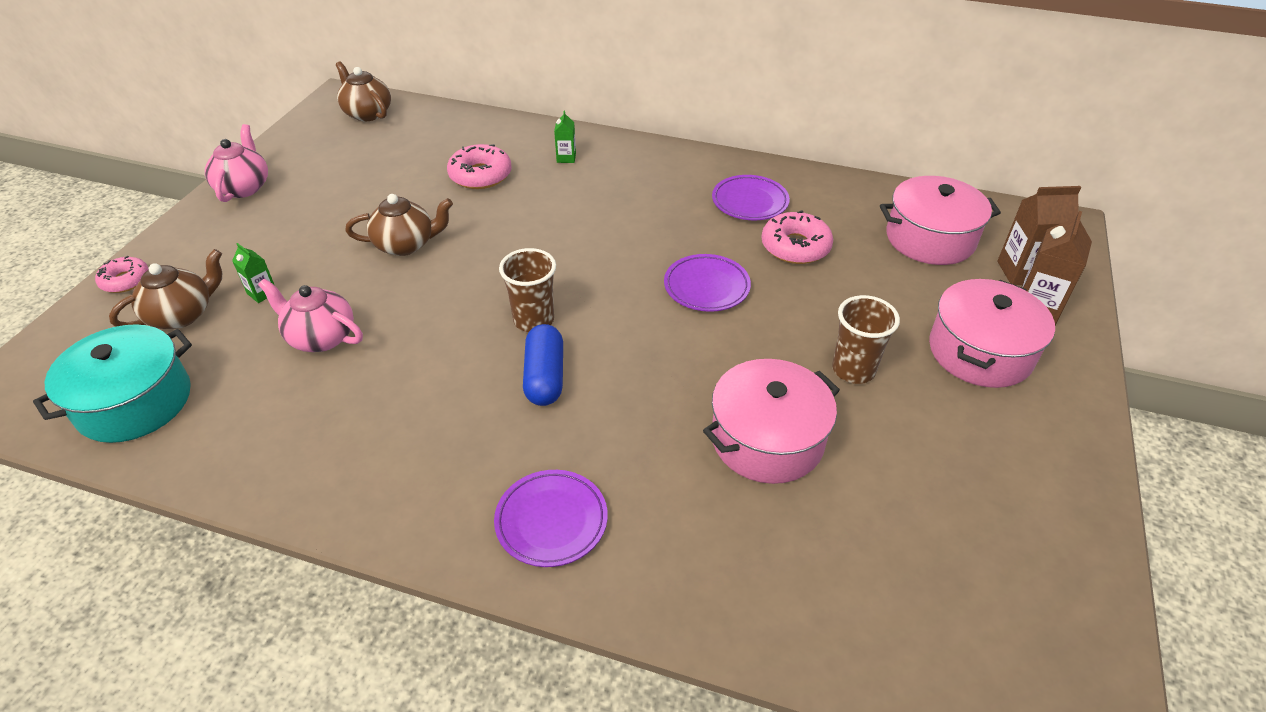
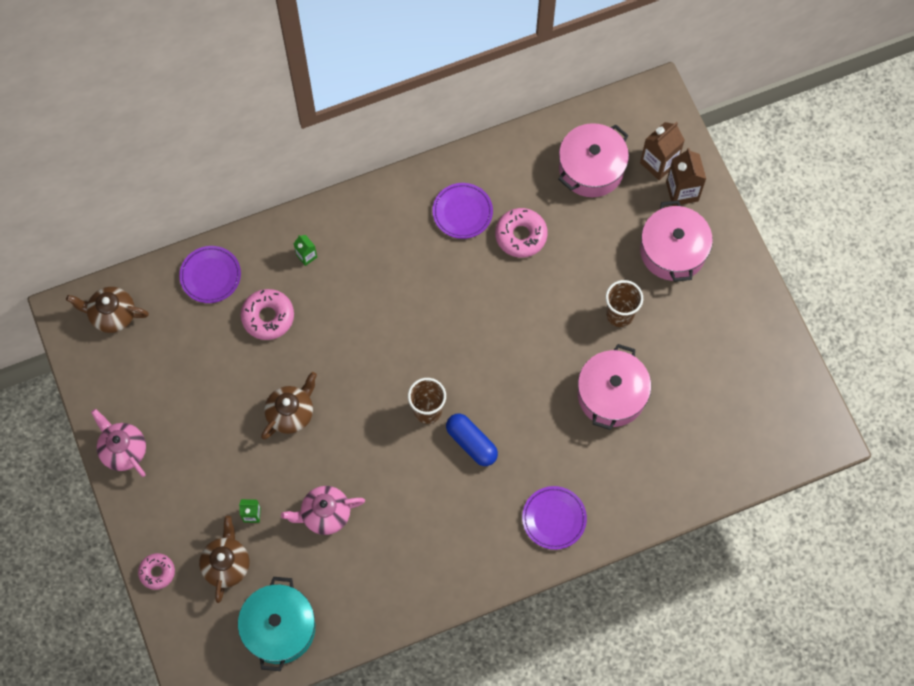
camera: 40 degrees left, 25 degrees up
(706, 287) = (498, 310): purple plate -> purple plate (210, 276)

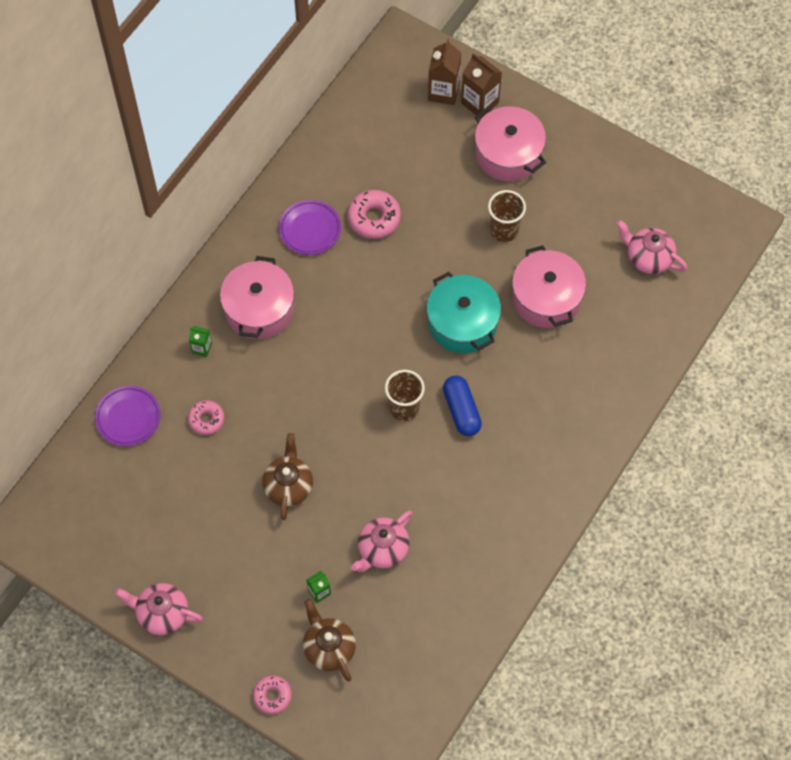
camera: 35 degrees left, 5 degrees down
(112, 315) = (63, 507): brown teapot -> none
(268, 317) = (206, 419): pink donut -> pink donut, size x0.65
(279, 628) = (415, 669): turquoise pot -> turquoise pot (462, 323)
(471, 443) = (461, 410): blue capsule -> blue capsule turned 60 degrees clockwise
(554, 518) = (576, 426): purple plate -> none
(591, 168) = (391, 129): pink pot -> pink pot (259, 309)
(723, 416) = (648, 258): none -> pink teapot

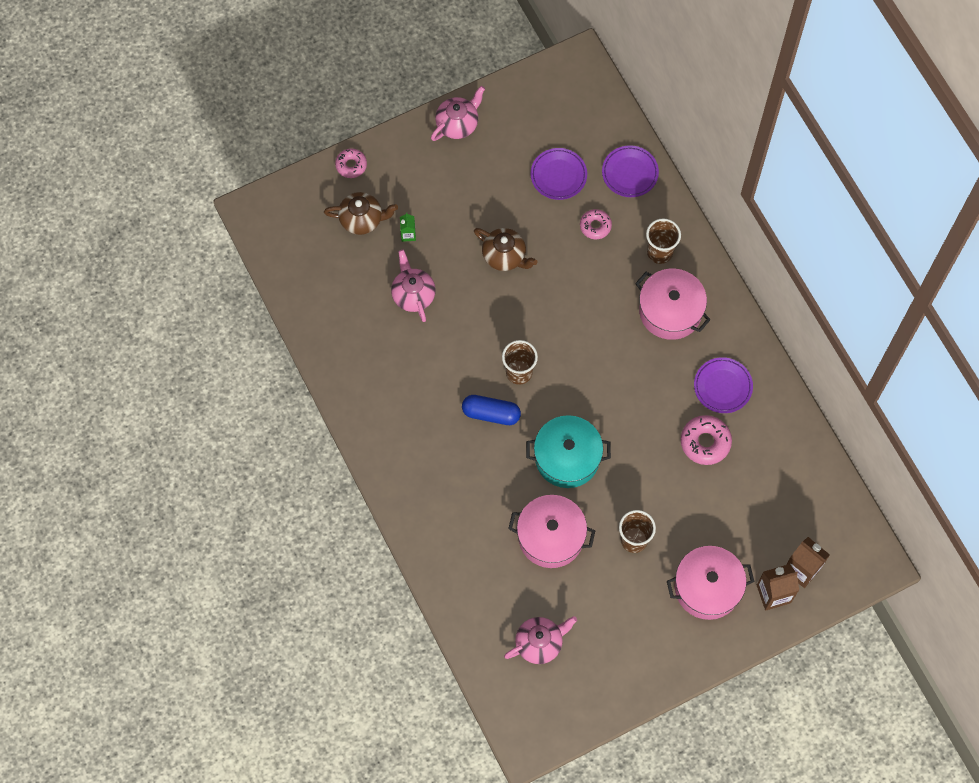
camera: 120 degrees right, 5 degrees up
(168, 483) = (558, 175): none -> purple plate
(201, 348) = (659, 252): green carton -> brown cup

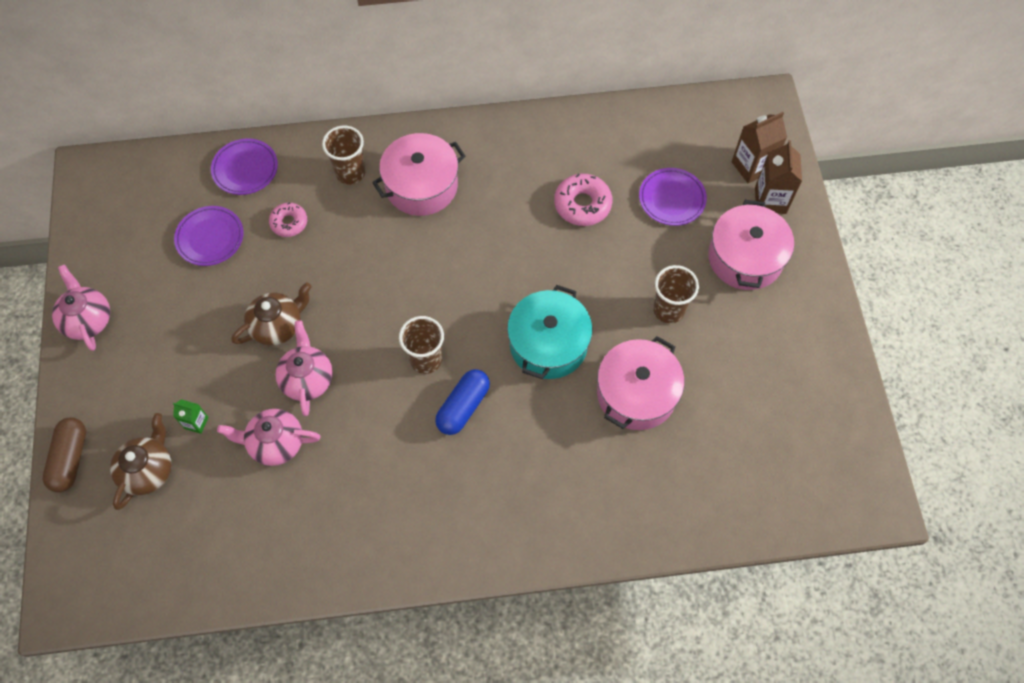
camera: 70 degrees left, 5 degrees down
(351, 165) = (70, 459): pink donut -> brown capsule
(540, 643) = (760, 449): pink teapot -> pink teapot (307, 379)
(722, 386) = (527, 167): purple plate -> purple plate (672, 199)

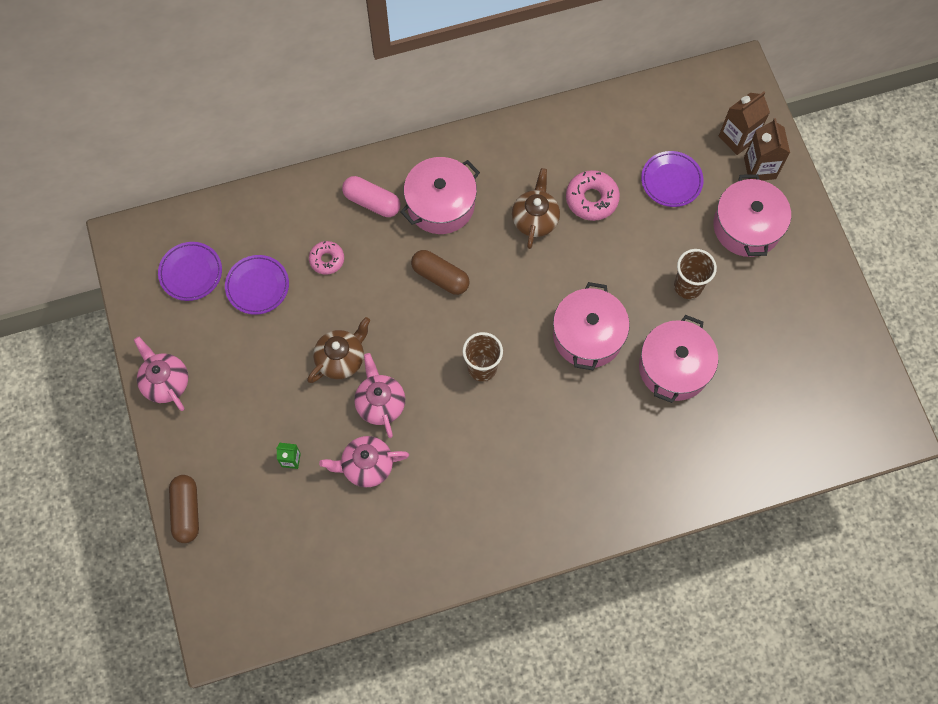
camera: 10 degrees left, 5 degrees up
(148, 470) = (259, 509): brown teapot -> brown teapot (535, 219)
(245, 169) = (273, 214): purple plate -> purple plate (191, 273)
(350, 173) = (372, 202): brown cup -> pink capsule
(403, 258) = (440, 277): none -> brown capsule
(463, 407) = (524, 405): blue capsule -> none
(548, 344) = (588, 335): turquoise pot -> pink pot

